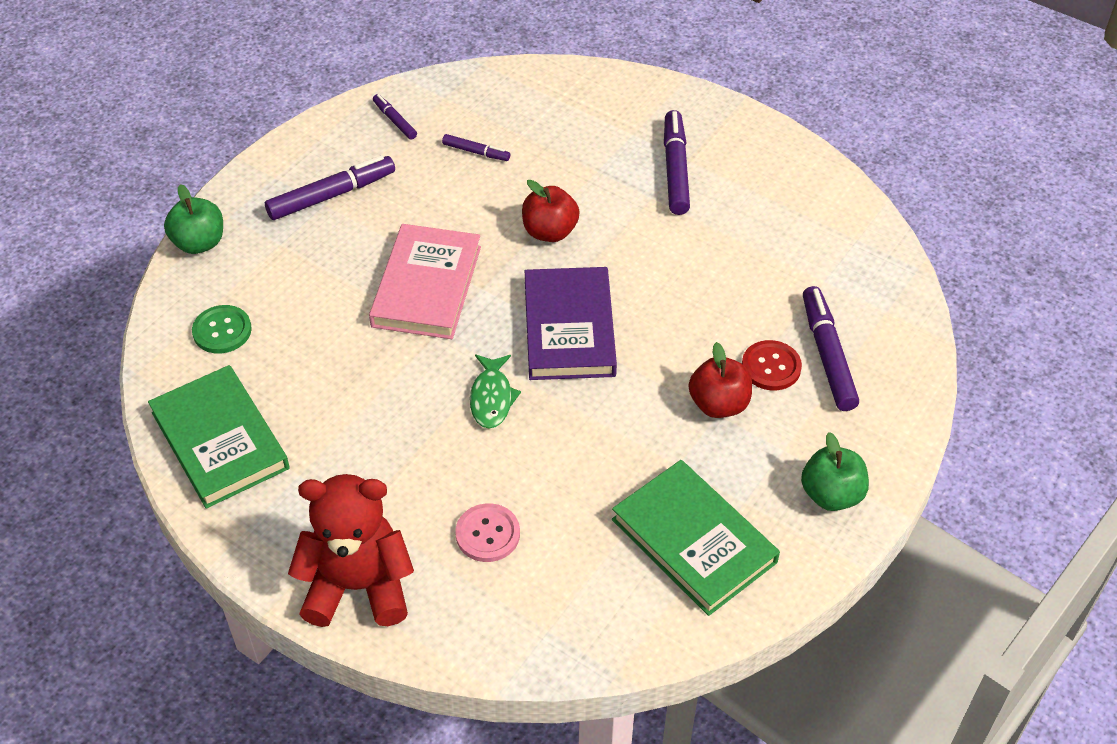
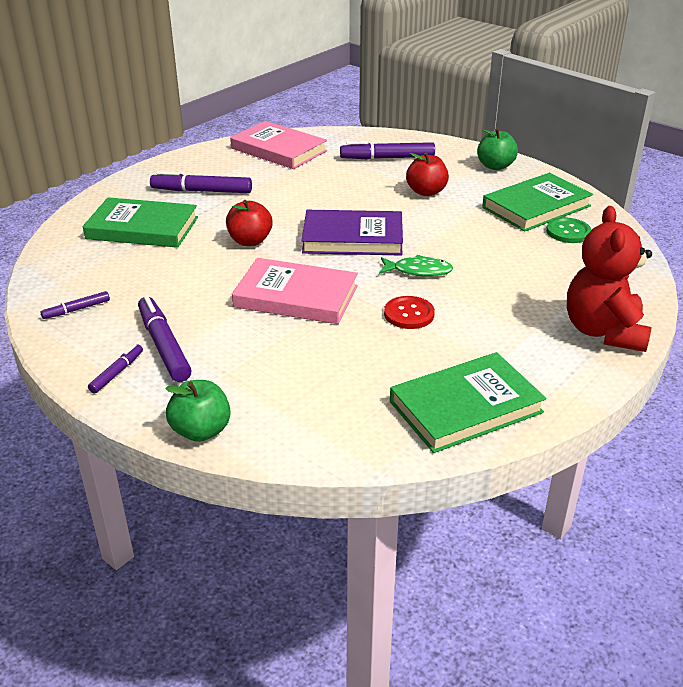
camera: 85 degrees left, 15 degrees down
(222, 331) = (329, 410): green button -> green button (568, 232)
(476, 152) = (142, 269): purple marker -> purple marker (117, 373)
(487, 534) = (544, 276): pink button -> none
(570, 134) = (142, 228): none -> green book
(771, 367) = (396, 174): red button -> red button (409, 314)
(825, 228) = (278, 149): none -> pink book

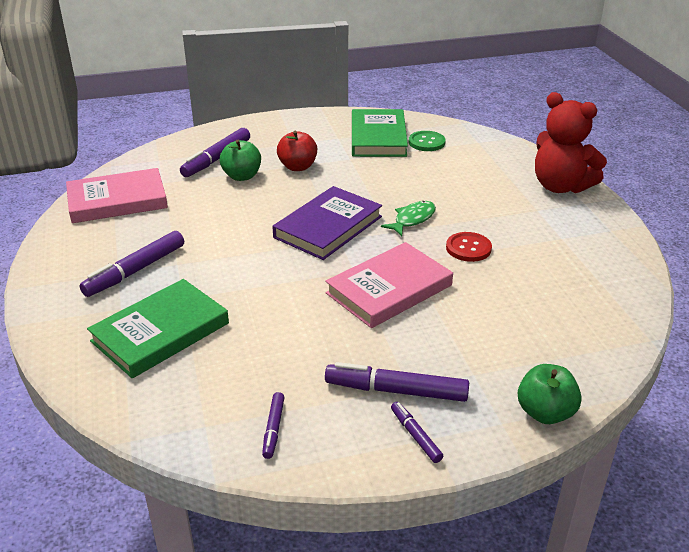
camera: 55 degrees left, 0 degrees up
(250, 241) = (268, 278): red apple -> none
(465, 407) = (605, 274): green book -> none
(495, 166) = (297, 125): green apple -> green apple (242, 176)

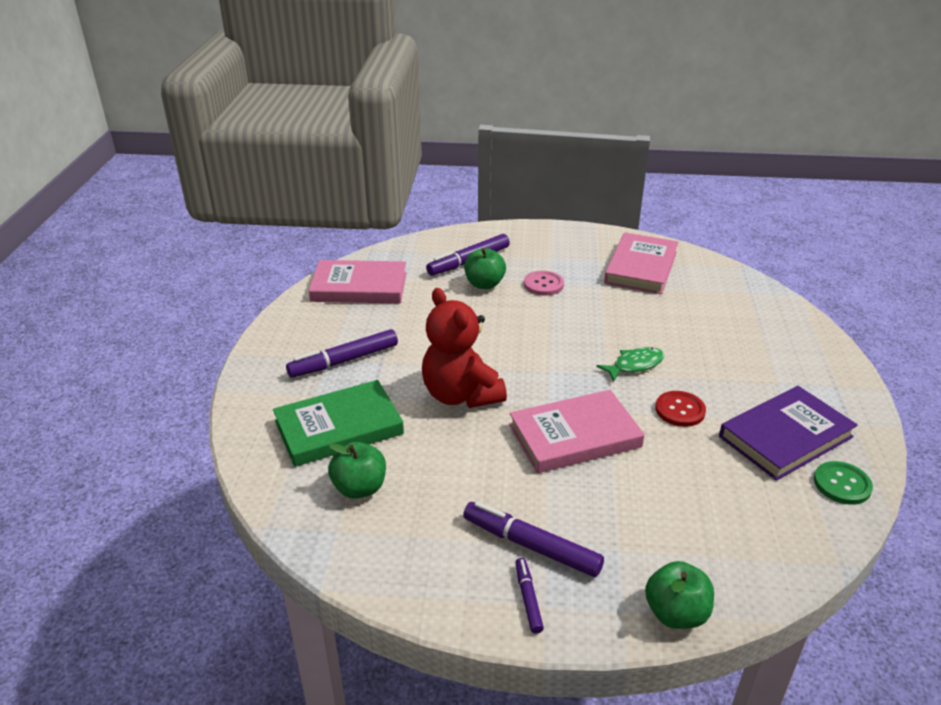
camera: 20 degrees right, 0 degrees up
(209, 381) = (359, 488): none -> green apple
(273, 429) = (396, 552): purple marker -> none
(297, 167) = (543, 284): red apple -> pink button
(328, 227) = (544, 355): purple book -> purple book (785, 437)
(378, 137) = (641, 267): green book -> pink book
(426, 142) = (690, 282): green button -> green button (842, 484)
(560, 186) = (819, 361): red teddy bear -> red teddy bear (461, 395)

